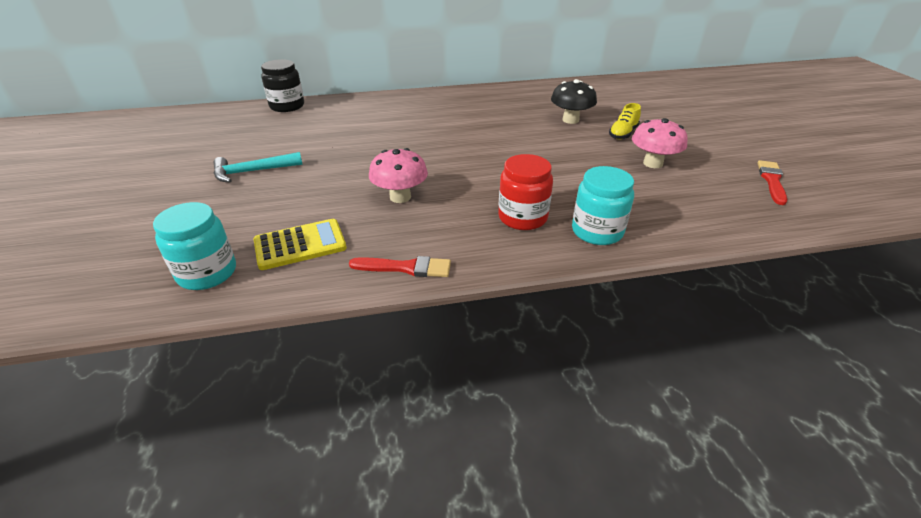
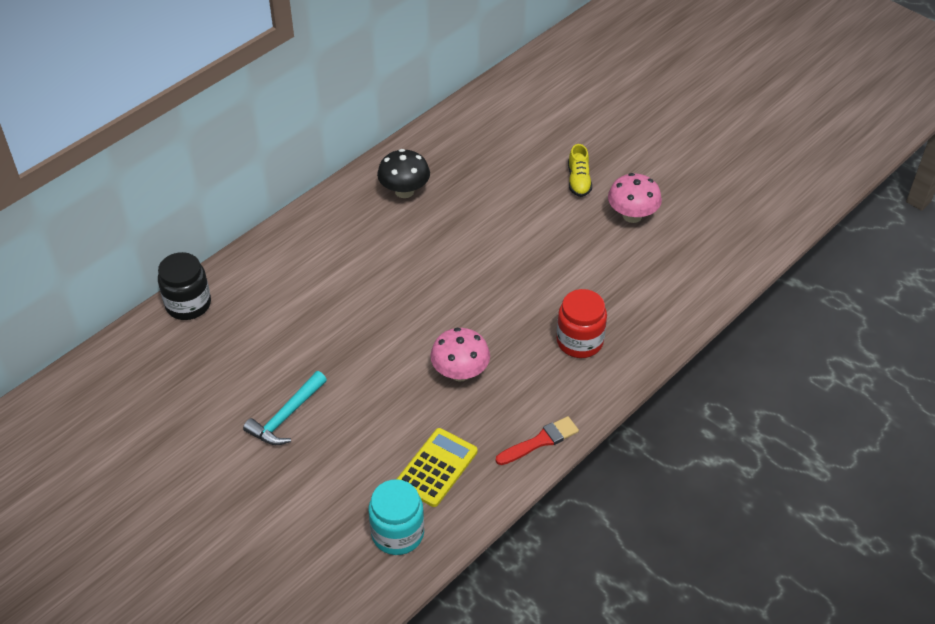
camera: 35 degrees left, 10 degrees up
(570, 120) = (515, 181): black mushroom -> black mushroom (404, 191)
(597, 231) = (645, 326): turquoise jar -> none
(772, 181) = (734, 193): red brush -> none

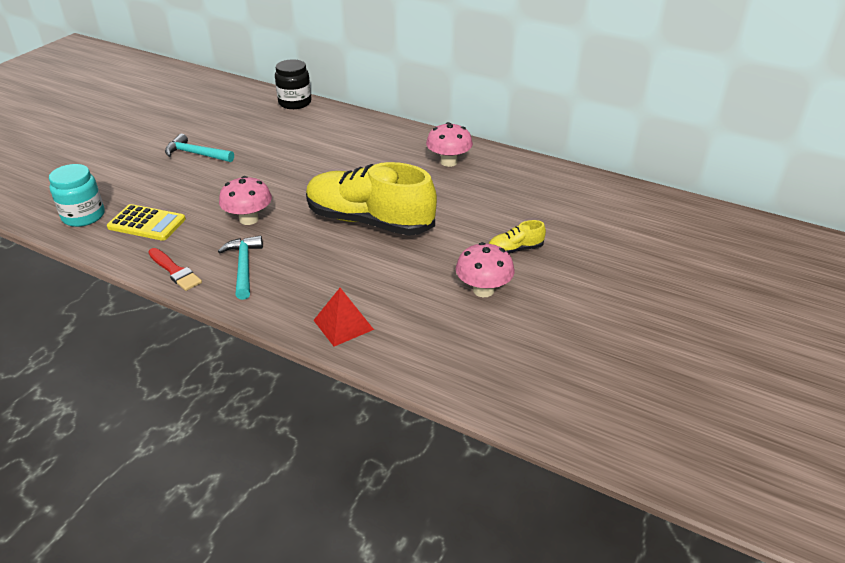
camera: 75 degrees right, 10 degrees down
(404, 191) = (448, 162): black mushroom -> pink mushroom
(498, 274) = (369, 221): none -> yellow shoe
(548, 382) = (244, 266): none -> turquoise hammer
(579, 341) = (298, 278): red jar -> none
(657, 317) = (343, 324): none -> red pyramid

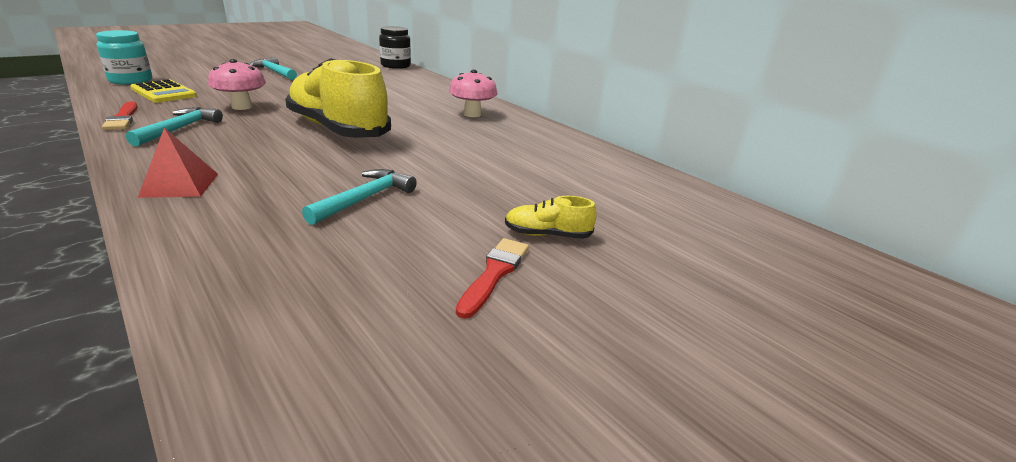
camera: 20 degrees right, 10 degrees down
(483, 290) = (365, 199): pink mushroom -> turquoise hammer
(515, 249) = (449, 179): yellow shoe -> yellow shoe (547, 235)
(624, 322) = (494, 274): none -> red brush

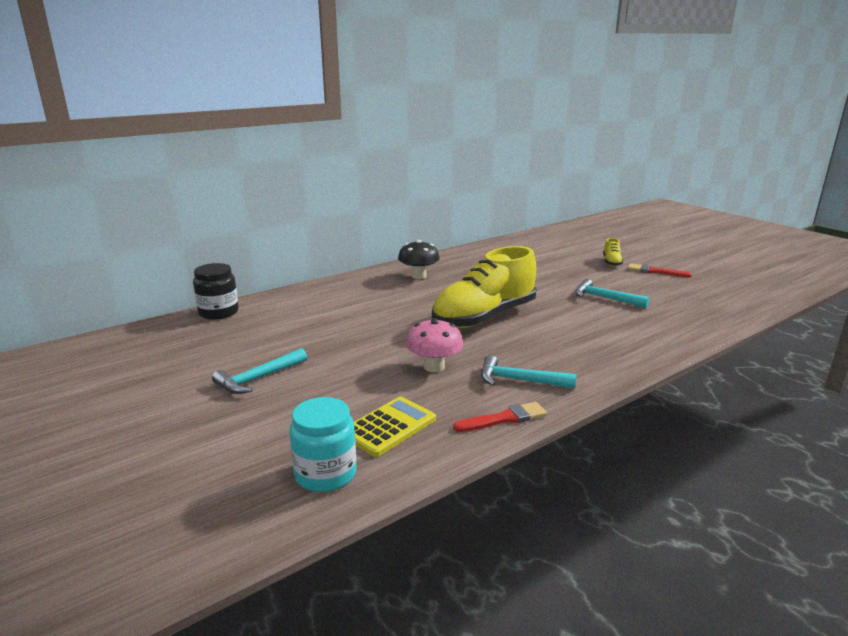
camera: 85 degrees left, 5 degrees down
(180, 185) = (630, 350): red pyramid -> none
(472, 114) = (418, 276): pink mushroom -> black mushroom

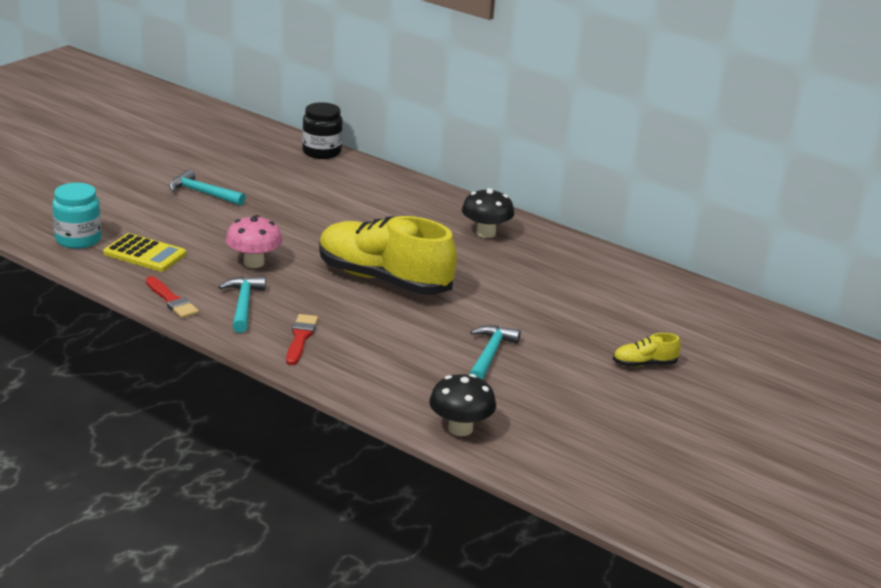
camera: 70 degrees right, 5 degrees up
(655, 271) = (628, 399): red brush -> red brush (300, 338)
(711, 320) = (460, 429): none -> black mushroom

